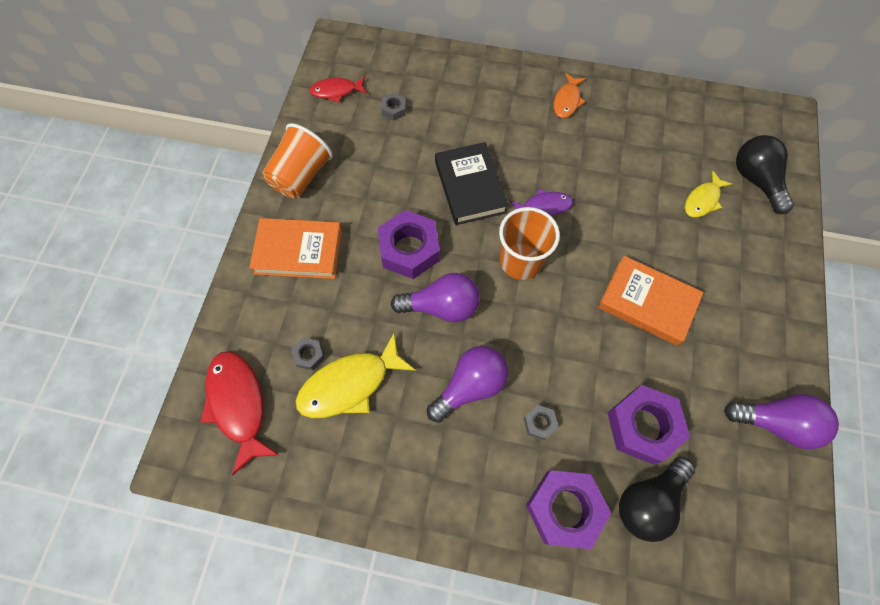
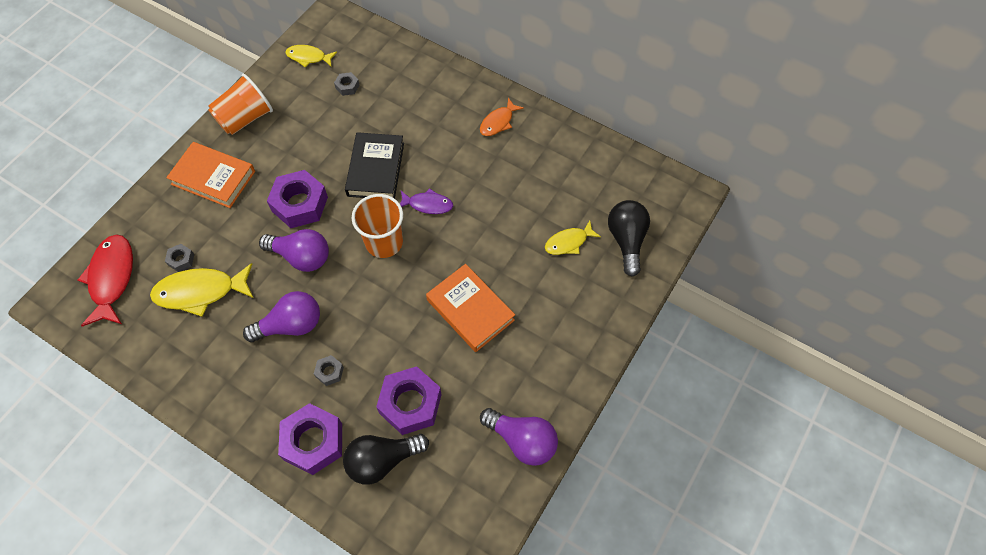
camera: 20 degrees right, 5 degrees down
(336, 91) = (308, 57): red fish -> yellow fish

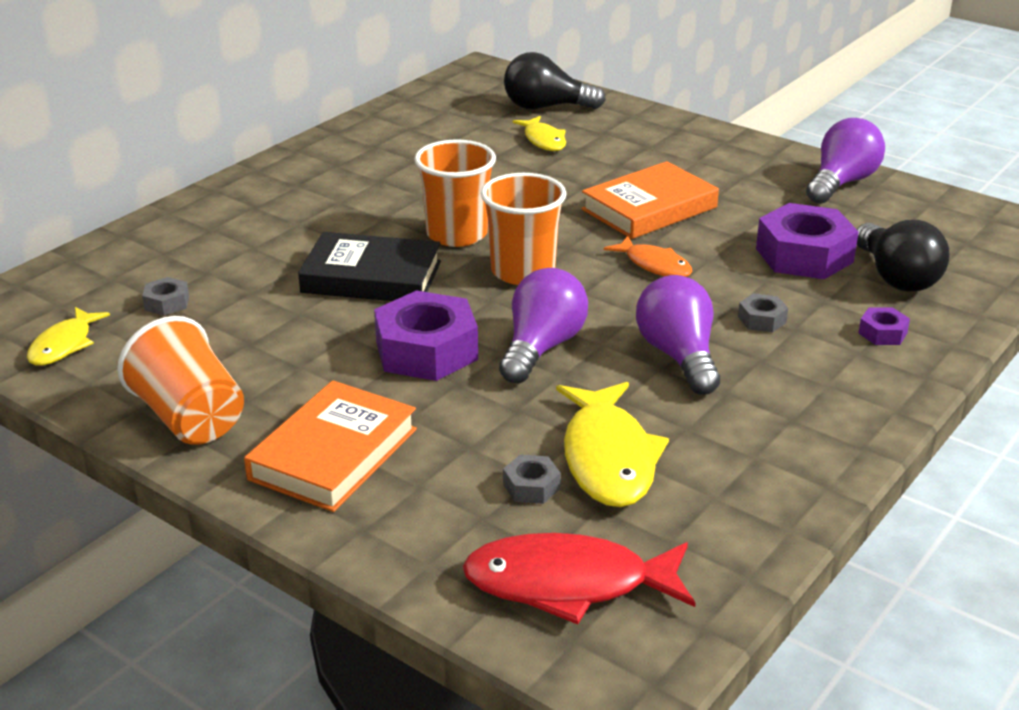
camera: 85 degrees left, 30 degrees down
(313, 442) = (882, 333): purple nut -> purple nut, size x0.46
(428, 204) = (457, 234): purple fish -> orange cup
(498, 122) = (313, 176): orange fish -> orange fish (654, 265)

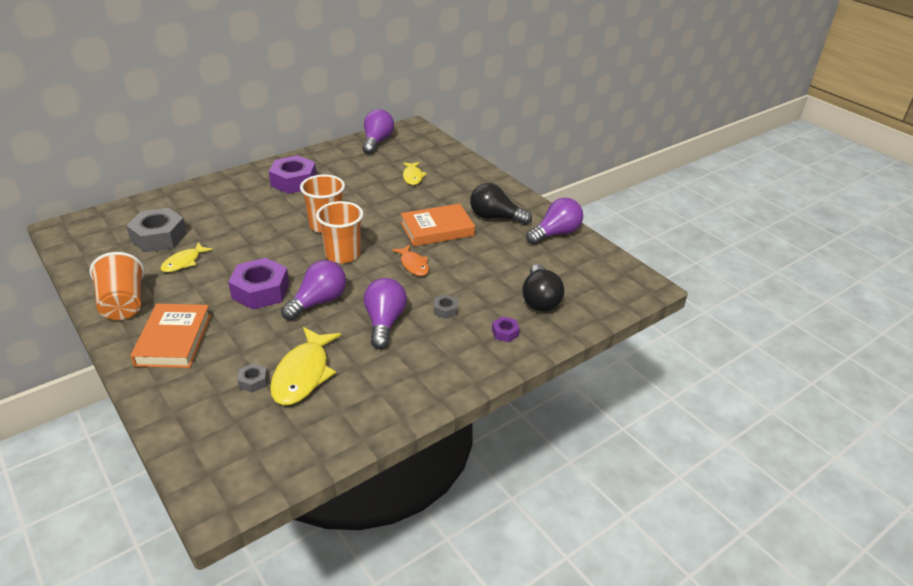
camera: 15 degrees right, 5 degrees up
(64, 345) = (96, 251): yellow fish -> yellow fish (184, 262)
(167, 303) = (159, 237): grey nut -> grey nut, size x2.18
(333, 454) = (174, 340): orange book -> orange book turned 45 degrees counterclockwise
(371, 277) = (265, 242): black book -> none
(438, 99) = (377, 142): none -> purple light bulb
(546, 107) = (429, 156): black light bulb -> black light bulb (495, 217)
(568, 584) = (229, 441): red fish -> none
(804, 255) = (499, 275): purple nut -> purple nut (294, 181)

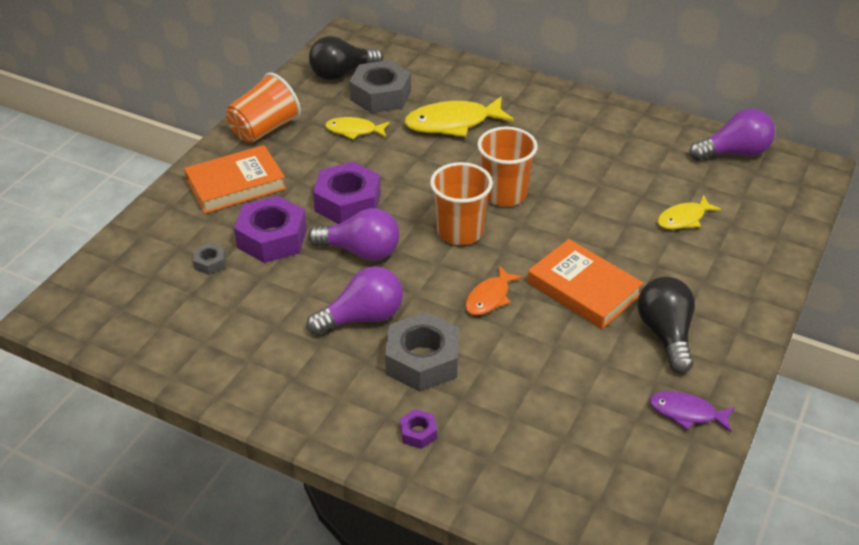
camera: 65 degrees right, 5 degrees up
(294, 181) = (569, 130): purple nut -> purple nut (272, 238)
(303, 374) = (240, 292): yellow fish -> yellow fish (453, 123)
(445, 310) = (422, 360): grey nut -> grey nut, size x2.18
(540, 299) = (513, 446): black light bulb -> black light bulb (342, 73)
(555, 233) = (686, 413): purple light bulb -> purple fish

